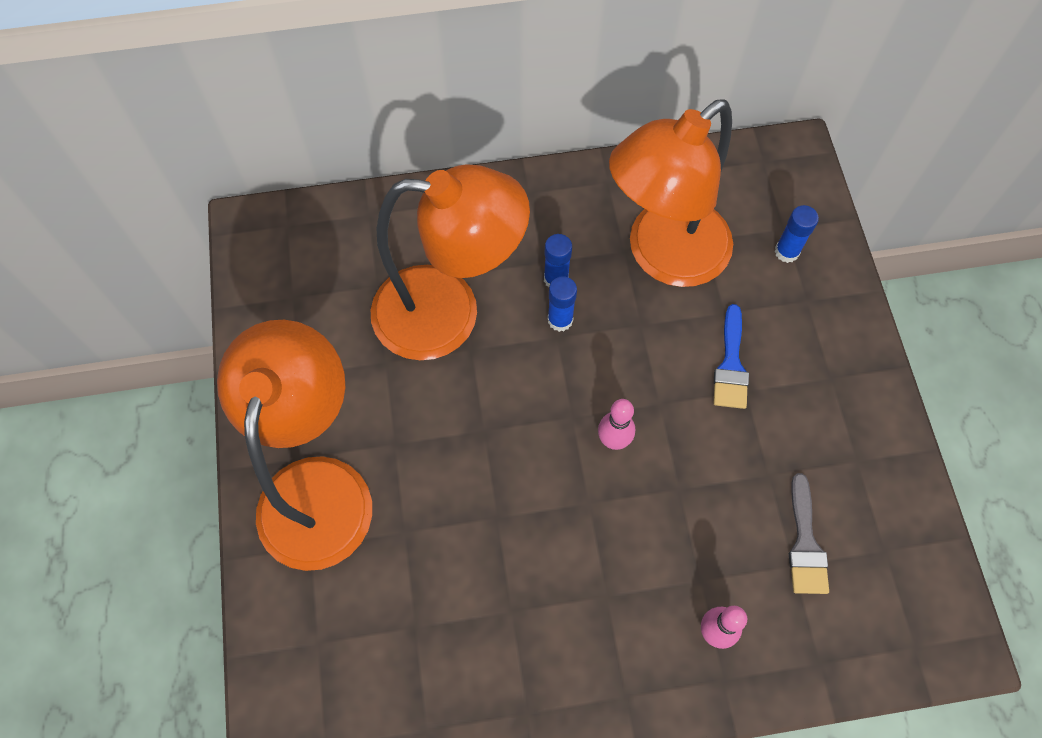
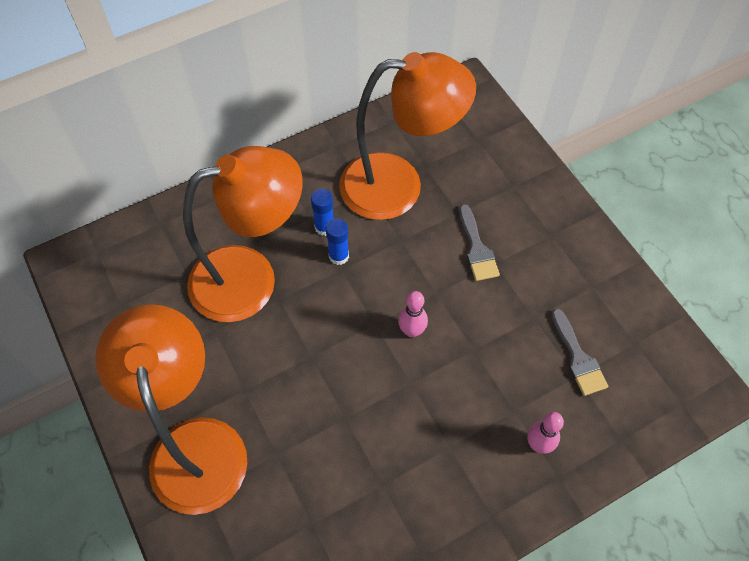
camera: 20 degrees left, 5 degrees down
(663, 256) = (398, 186): orange lamp -> orange lamp turned 120 degrees counterclockwise
(731, 365) = (477, 248): blue brush -> grey brush
(786, 252) = (486, 156): blue glue stick -> none

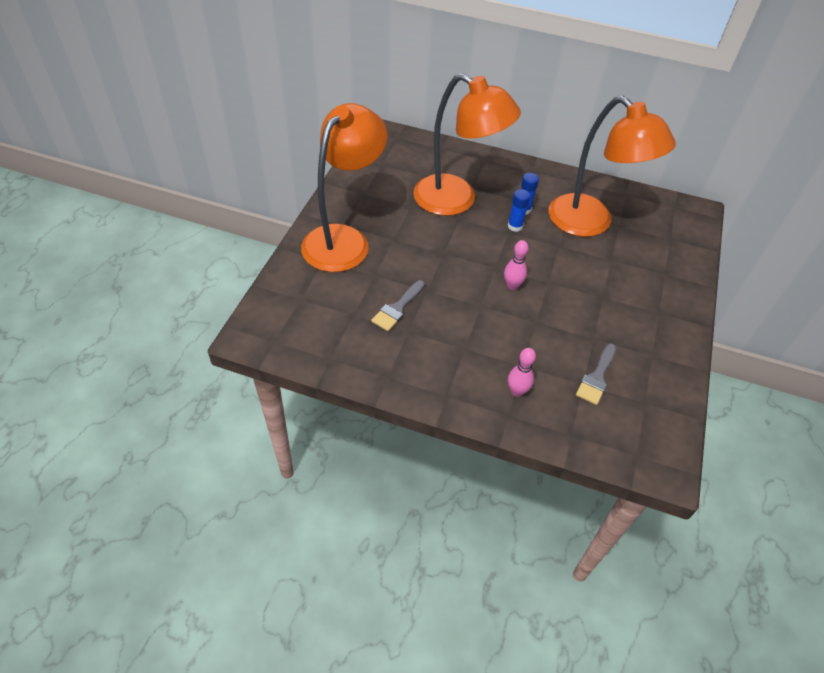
camera: 45 degrees right, 10 degrees down
(477, 248) = (601, 283): grey brush -> grey brush (397, 308)

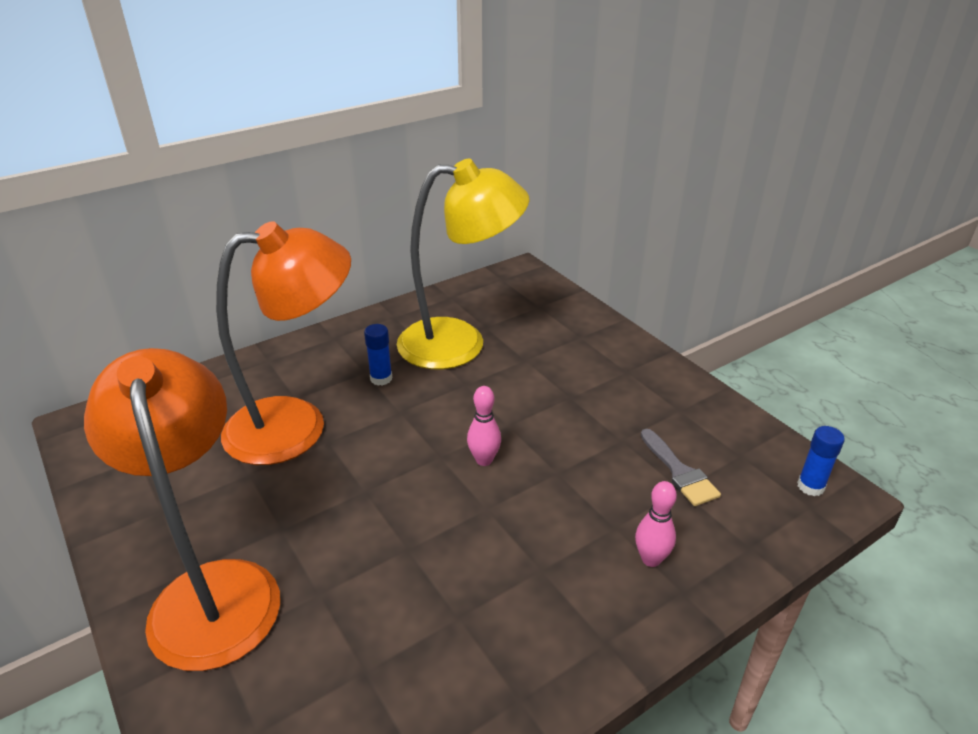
camera: 50 degrees left, 15 degrees down
(397, 308) = (406, 604): grey brush -> none
(515, 226) = (397, 401): blue glue stick -> blue glue stick (810, 486)
(590, 223) = (460, 343): orange lamp -> yellow lamp

